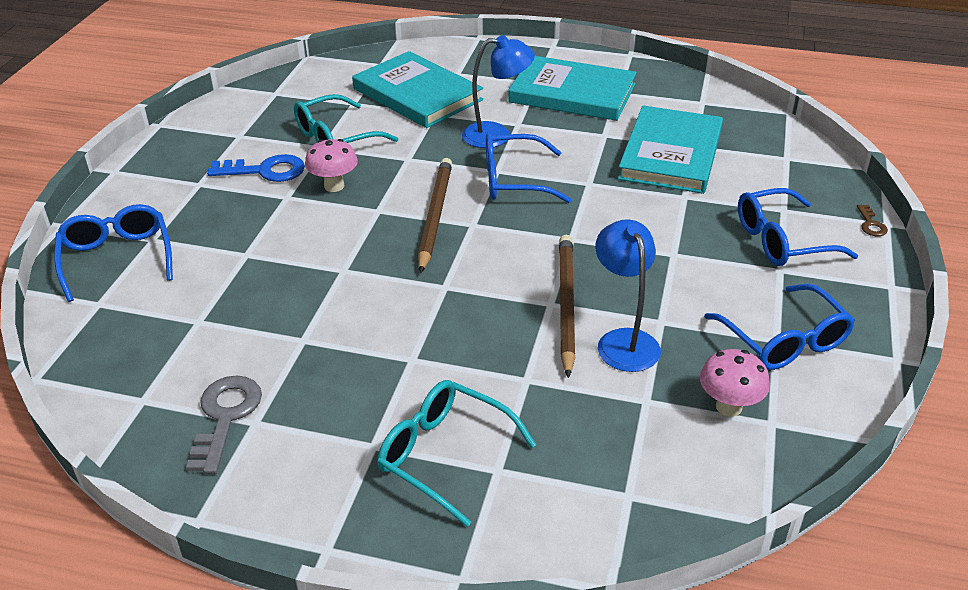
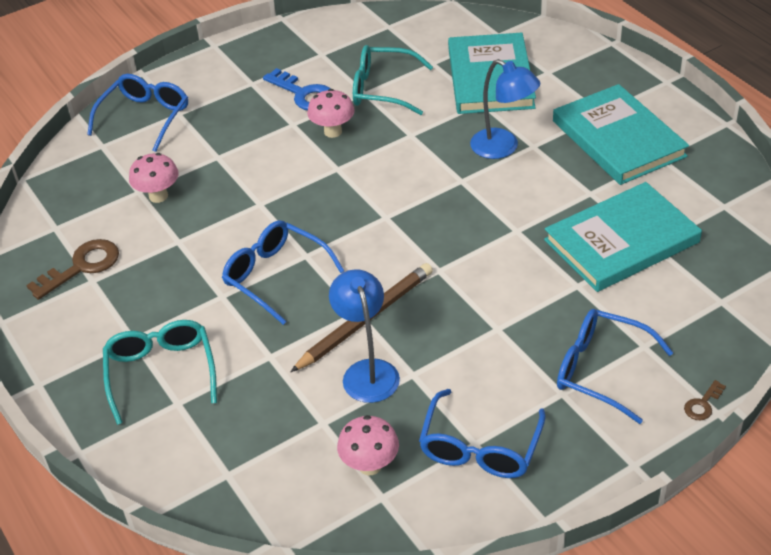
camera: 45 degrees right, 5 degrees up
(225, 416) = (82, 266): grey key -> brown key
(227, 314) = (158, 196): none -> pink mushroom
(435, 215) = (369, 194): brown pencil -> none
(513, 180) = (463, 196): blue glasses -> blue glasses (275, 276)
(624, 341) = (367, 371): blue lamp -> blue lamp turned 45 degrees counterclockwise

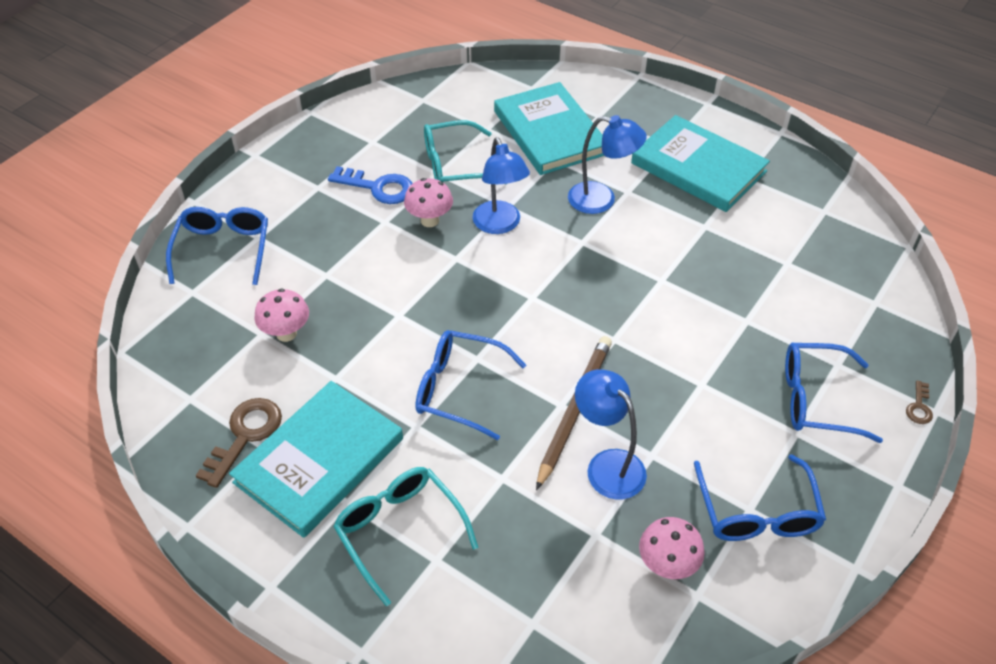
camera: 25 degrees left, 5 degrees up
(393, 149) = (500, 225): none -> blue lamp
(621, 241) = (759, 267): turquoise book -> turquoise book (319, 460)

